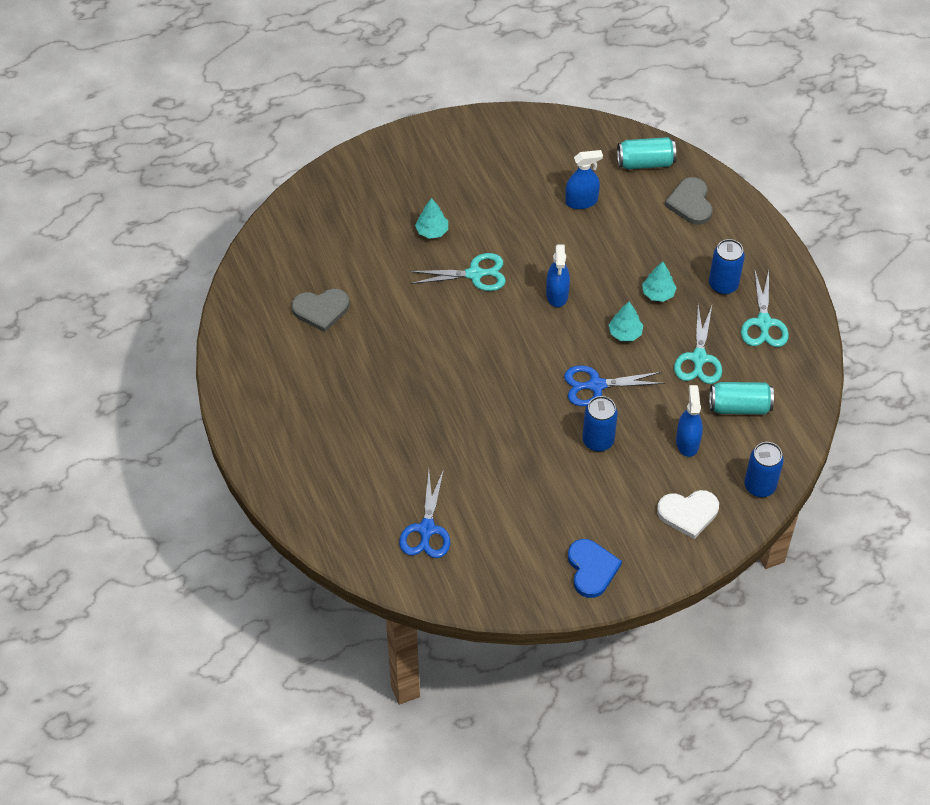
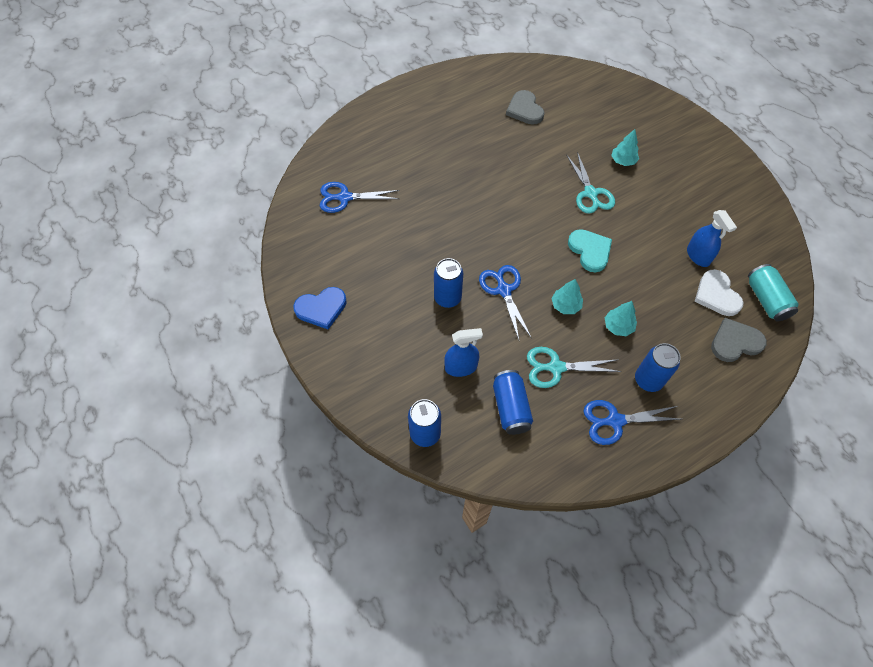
camera: 80 degrees right, 5 degrees up
(557, 294) = (590, 251): blue spray bottle -> turquoise heart
(688, 513) = (386, 375): white heart -> white heart (716, 295)
(739, 406) = (510, 407): turquoise can -> blue can
(763, 323) = (615, 421): turquoise scissors -> blue scissors

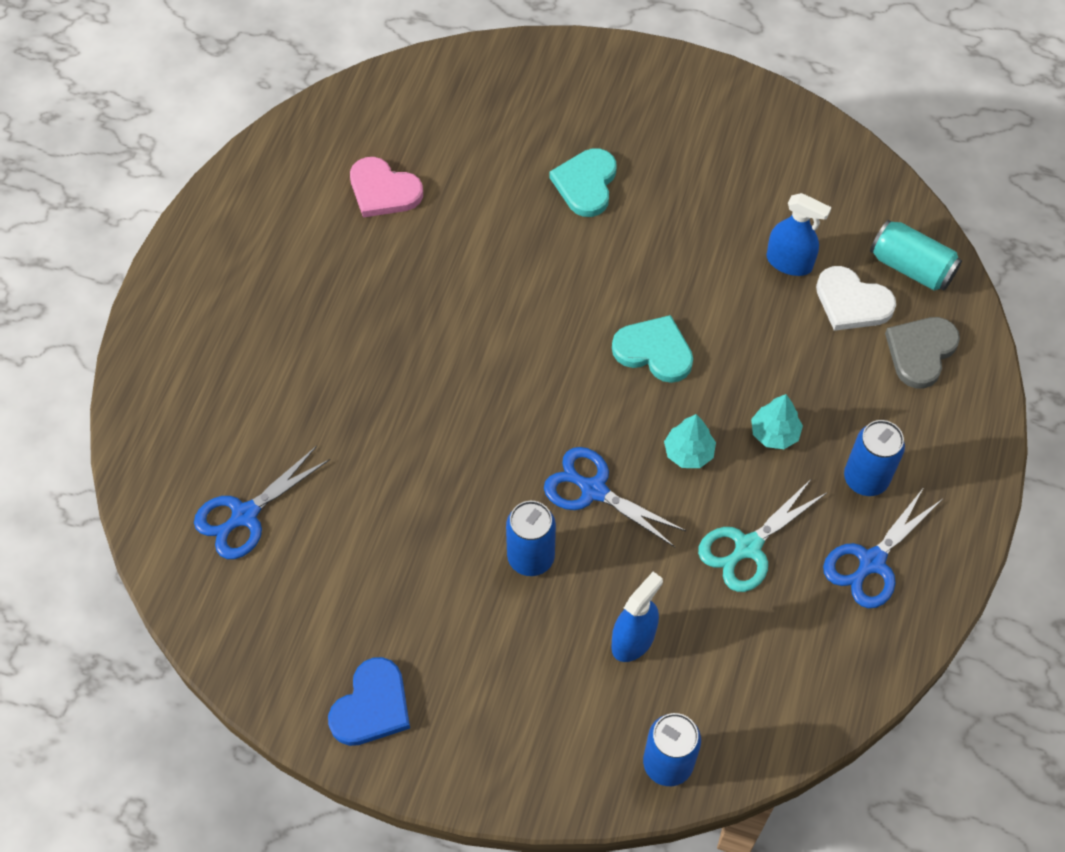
camera: 40 degrees left, 0 degrees up
(510, 407) = (739, 644): blue can -> none
(524, 110) = (383, 190): grey heart -> pink heart
(590, 193) = (584, 264): turquoise scissors -> none
(623, 161) = (586, 184): turquoise tree -> turquoise heart

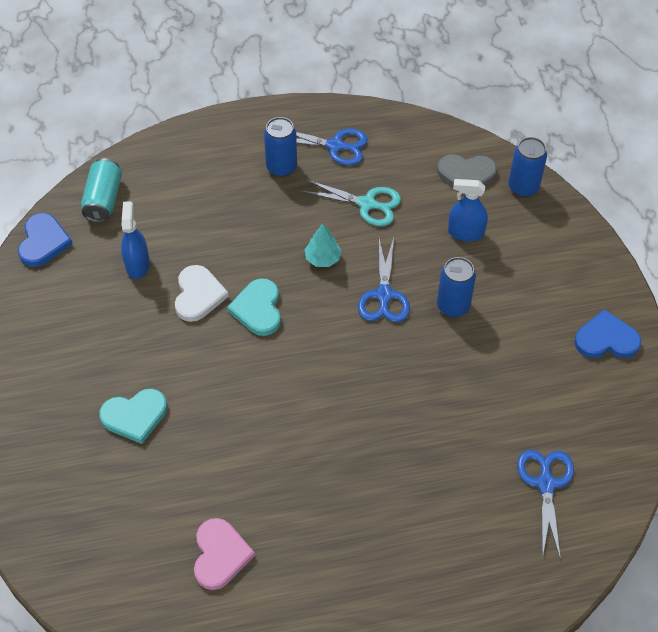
camera: 120 degrees left, 5 degrees down
(245, 515) = (546, 484): blue scissors -> blue scissors turned 105 degrees counterclockwise
(774, 433) = (279, 221): turquoise tree -> none
(852, 302) = (151, 220): white heart -> white heart (198, 295)
(875, 188) = (43, 242): none -> blue heart
(920, 352) = (170, 173): grey heart -> grey heart (466, 175)

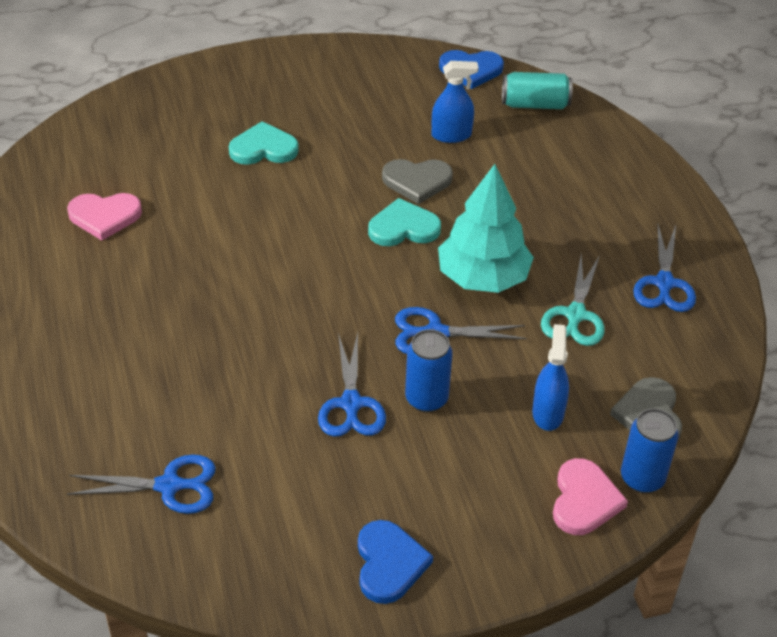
camera: 85 degrees right, 10 degrees down
(135, 416) = (263, 148): turquoise heart -> turquoise heart turned 105 degrees clockwise
(198, 295) = (417, 181): white heart -> grey heart
(281, 167) = (616, 237): blue can -> none
(322, 258) = (483, 277): turquoise tree -> turquoise tree, size x2.11
(458, 356) = (351, 404): none -> blue scissors
(543, 221) = (584, 500): none -> pink heart

